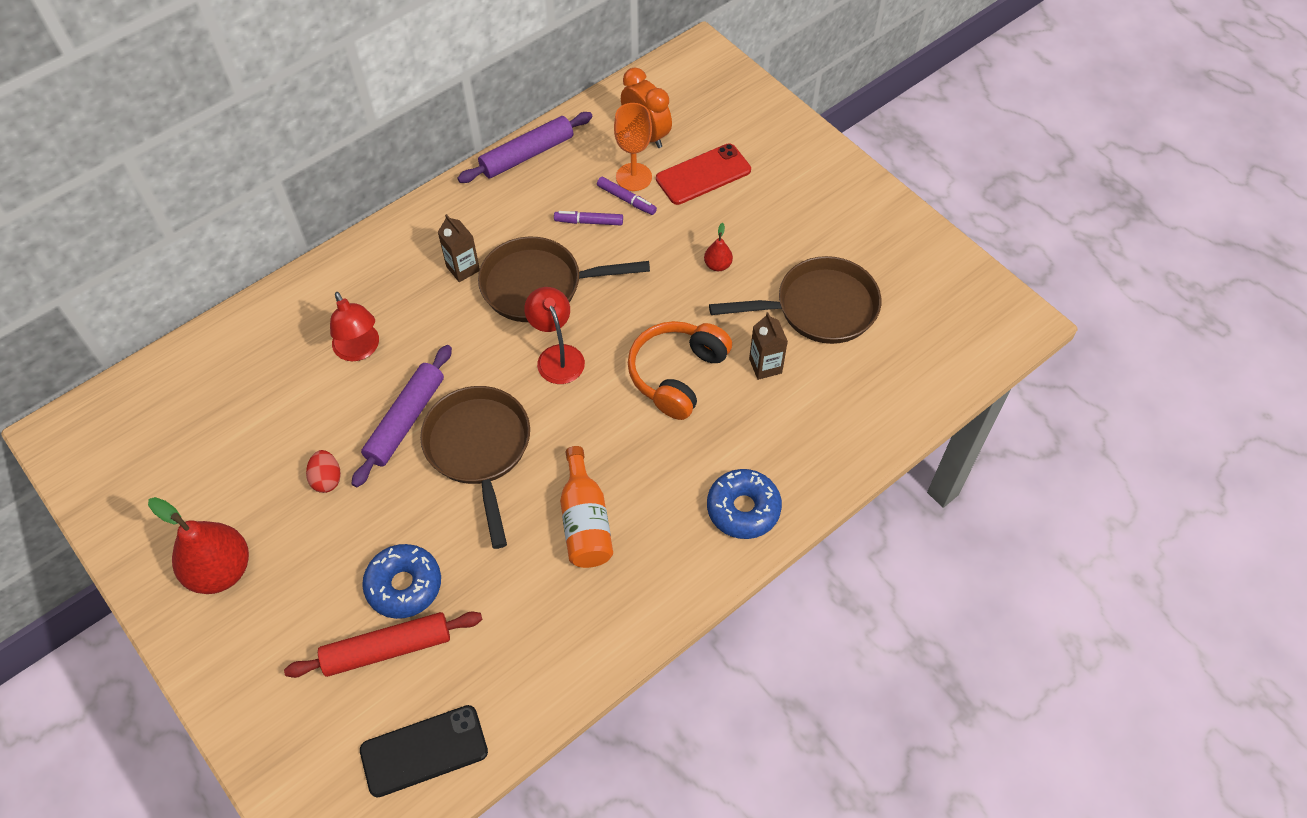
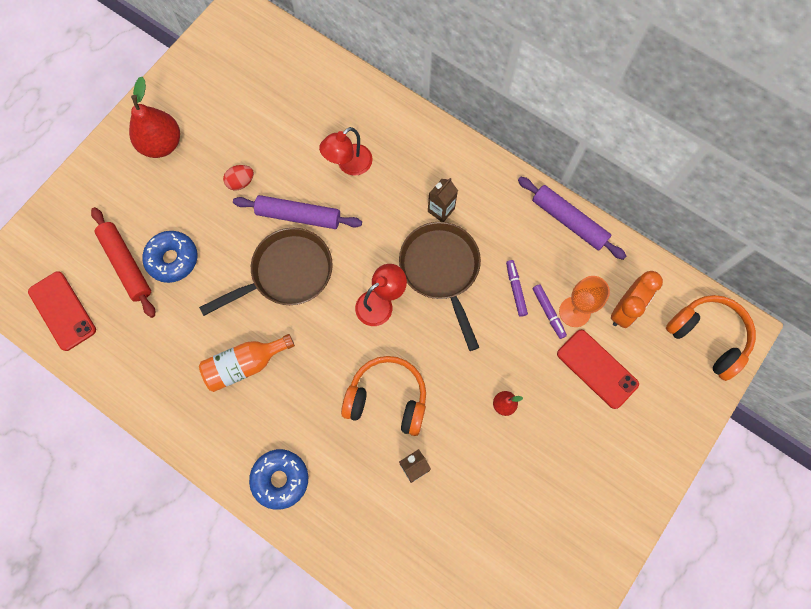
camera: 75 degrees right, 15 degrees up
(424, 751) = (62, 311): black phone -> red phone
(626, 200) = (548, 312): purple marker -> purple marker turned 45 degrees counterclockwise
(698, 78) = (708, 337): none -> orange headphones
(818, 308) = (485, 500): brown pan -> none

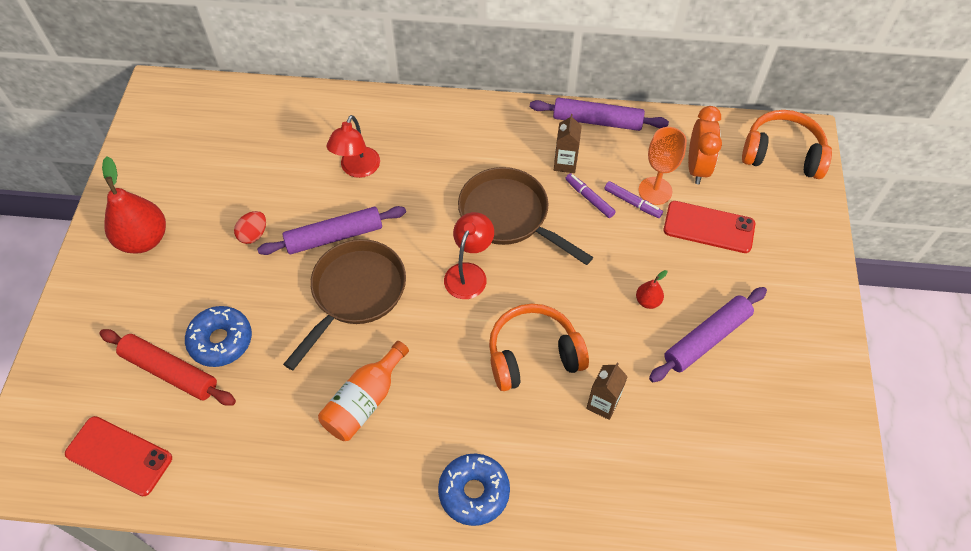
camera: 30 degrees left, 15 degrees down
(441, 210) = (473, 166): brown carton -> brown carton (565, 163)
(529, 462) = (706, 338): none -> purple rolling pin

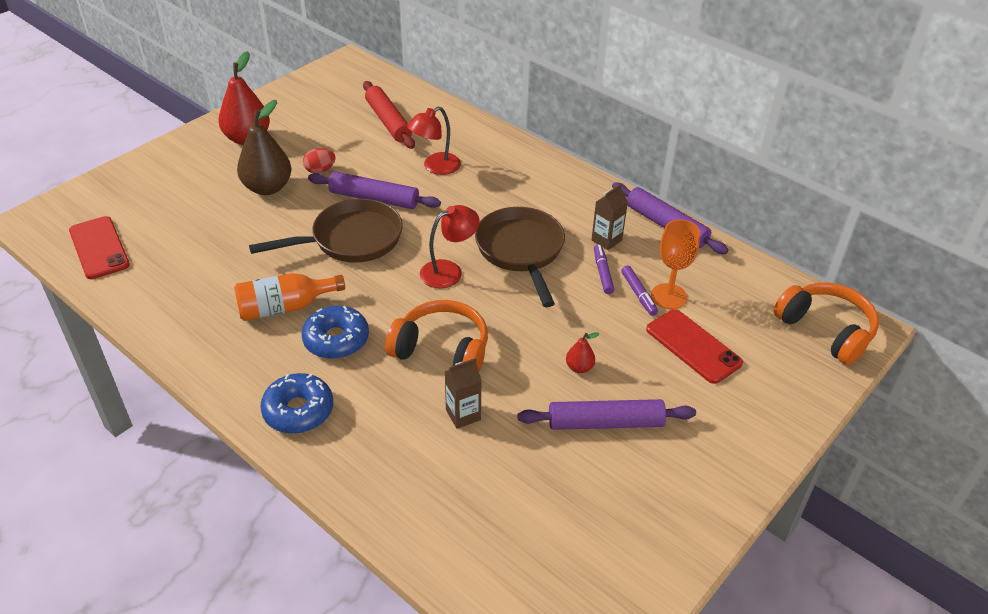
camera: 35 degrees right, 15 degrees down
(170, 371) = (181, 219): red rolling pin -> red rolling pin (388, 121)
(221, 284) = (267, 187): none -> brown pear
(221, 341) = (231, 219): blue donut -> blue donut (336, 340)
(697, 167) = (727, 299): orange clock -> none

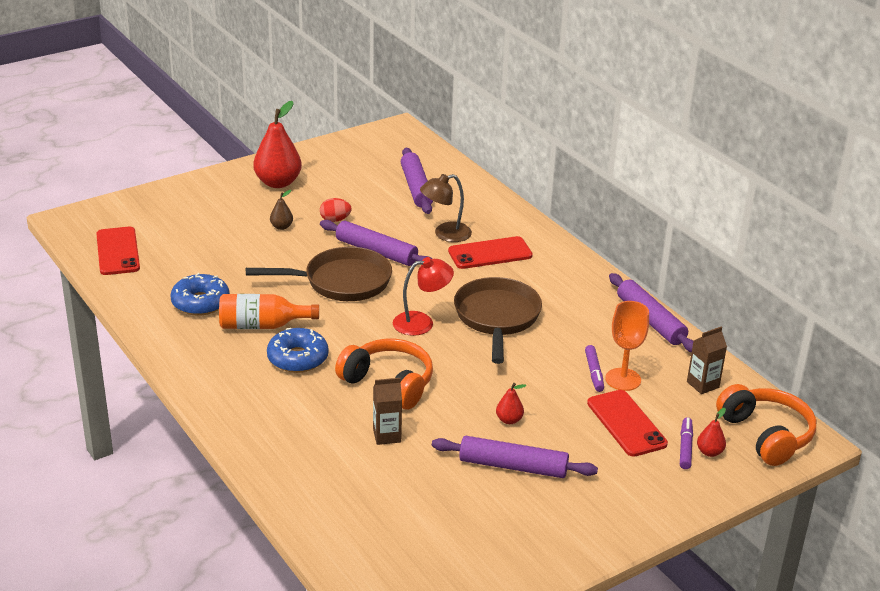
camera: 15 degrees right, 10 degrees down
(267, 187) = (281, 227): brown pear -> brown pear, size x0.46
(298, 411) = (245, 405): blue donut -> blue donut (200, 303)
(388, 121) = (416, 188): red rolling pin -> purple rolling pin
(435, 167) = (445, 234): red lamp -> brown lamp
(486, 180) = (490, 253): none -> red phone
(603, 273) = (567, 349): purple marker -> purple marker (685, 447)
(606, 240) = (584, 323): brown carton -> brown carton (703, 384)
(784, 362) = (709, 452): none -> red pear

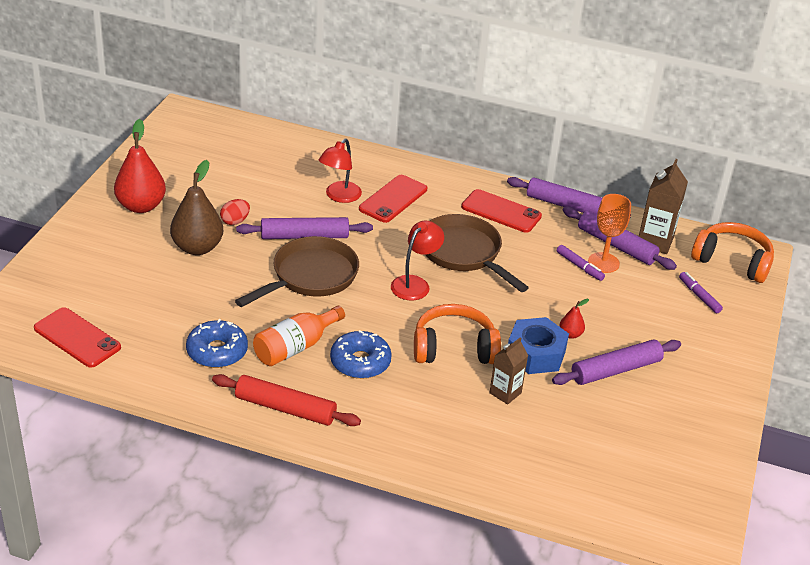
camera: 40 degrees left, 5 degrees up
(197, 363) = (285, 408): none -> red rolling pin
(281, 227) = (197, 247): brown pear -> brown pear, size x2.17
(416, 188) = (265, 163): purple rolling pin -> purple rolling pin (616, 245)
(445, 234) = (339, 196): brown lamp -> red lamp
(455, 420) = (535, 354): none -> blue nut
(626, 423) = (644, 297): red phone -> red phone (501, 211)
(703, 384) = (655, 241): brown carton -> brown carton, size x1.56
(709, 452) = (716, 292): red pear -> none

